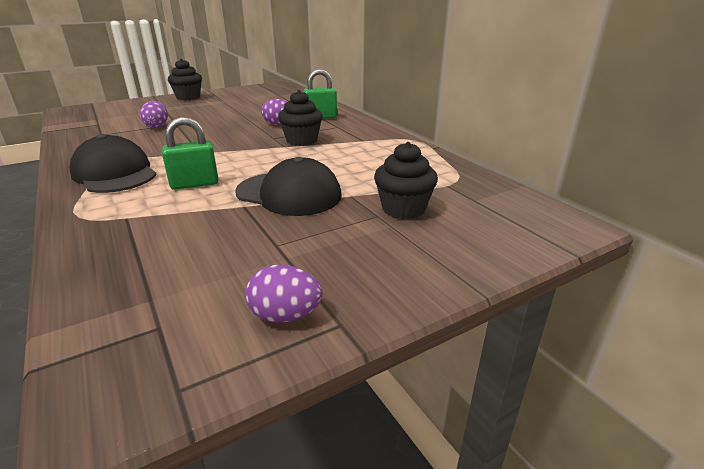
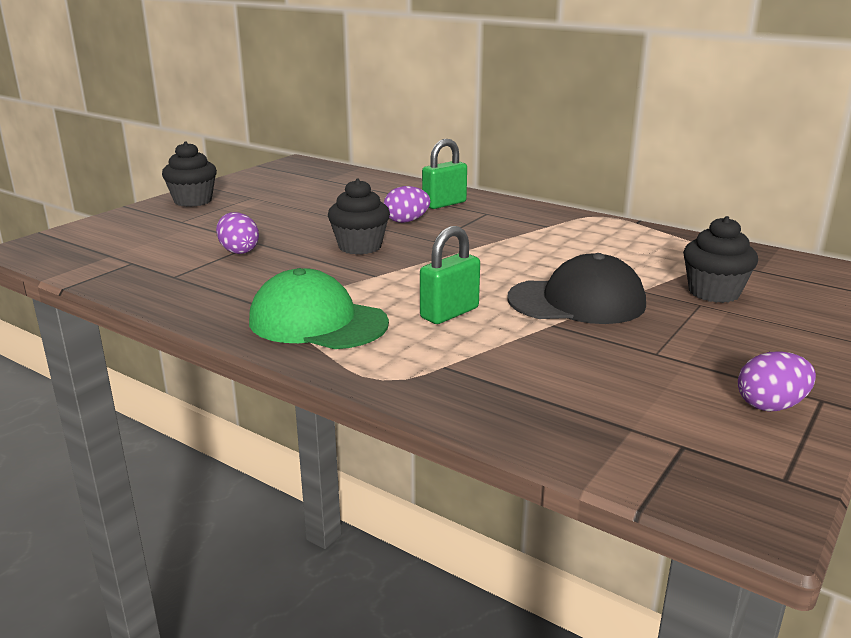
camera: 25 degrees left, 5 degrees down
(115, 173) = (317, 322): black cap -> green cap
(301, 141) = (477, 238): black cupcake -> black cupcake (360, 247)

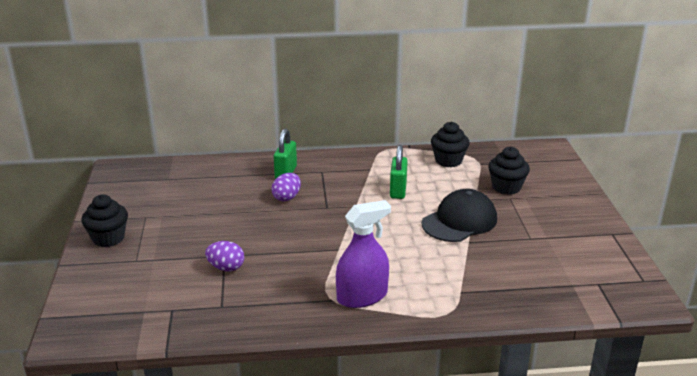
camera: 40 degrees left, 5 degrees up
(317, 322) = (362, 296): green cap -> purple spray bottle
(360, 247) = (294, 231): black cupcake -> black cupcake (448, 161)
(449, 313) = (415, 258): green padlock -> green padlock (398, 190)
(770, 406) = (601, 246): purple egg -> none

